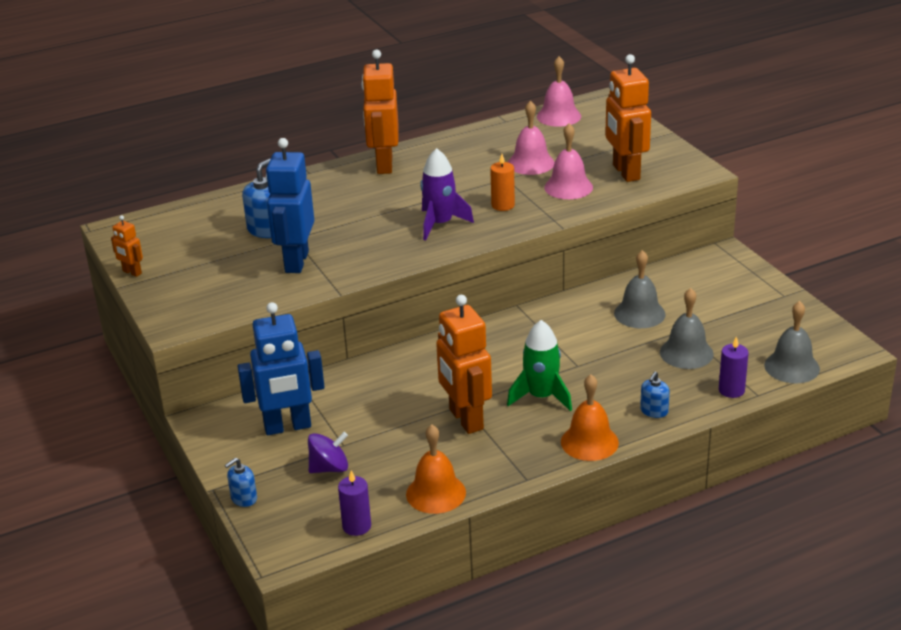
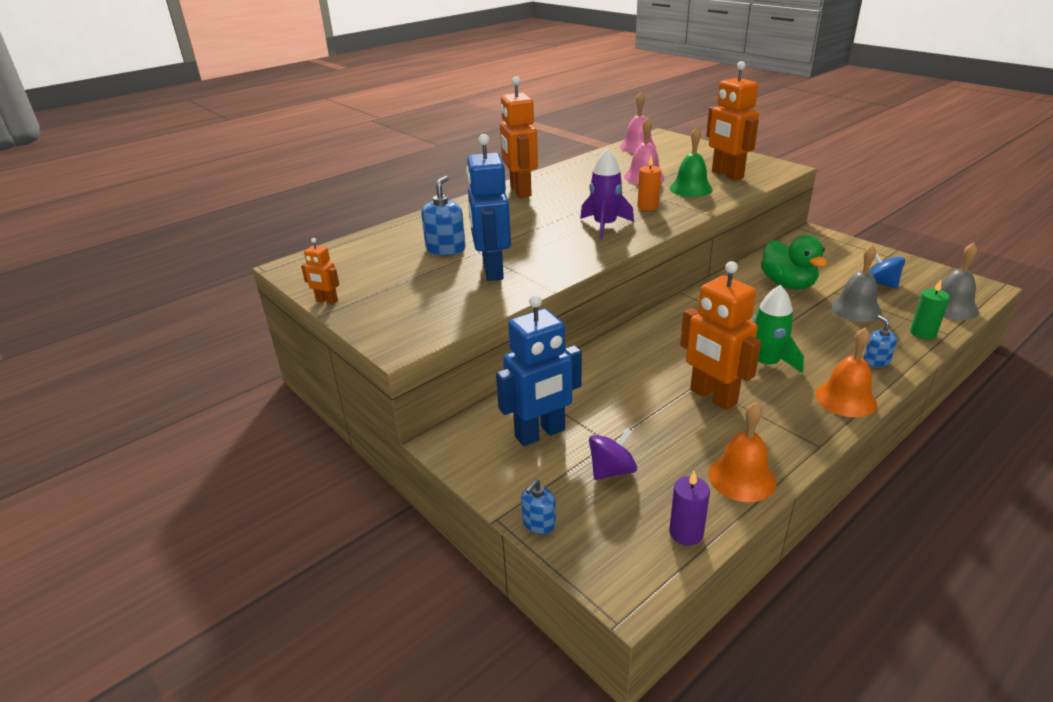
camera: 15 degrees left, 0 degrees up
(568, 187) = (690, 188): pink bell -> green bell
(639, 313) = (787, 284): grey bell -> green duck
(654, 411) = (876, 361): blue soap dispenser -> blue soap dispenser turned 150 degrees clockwise
(731, 390) = (923, 333): purple candle -> green candle
(743, 328) = (881, 283): none -> blue spinning top

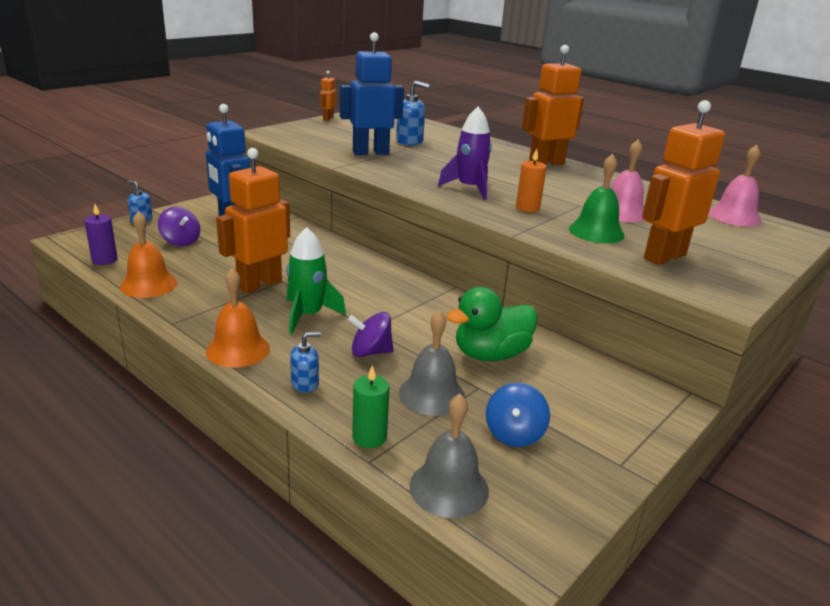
camera: 80 degrees right, 5 degrees down
(812, 332) = (370, 352): none -> purple spinning top
(881, 283) = (514, 434): blue spinning top -> blue spinning top turned 150 degrees clockwise

